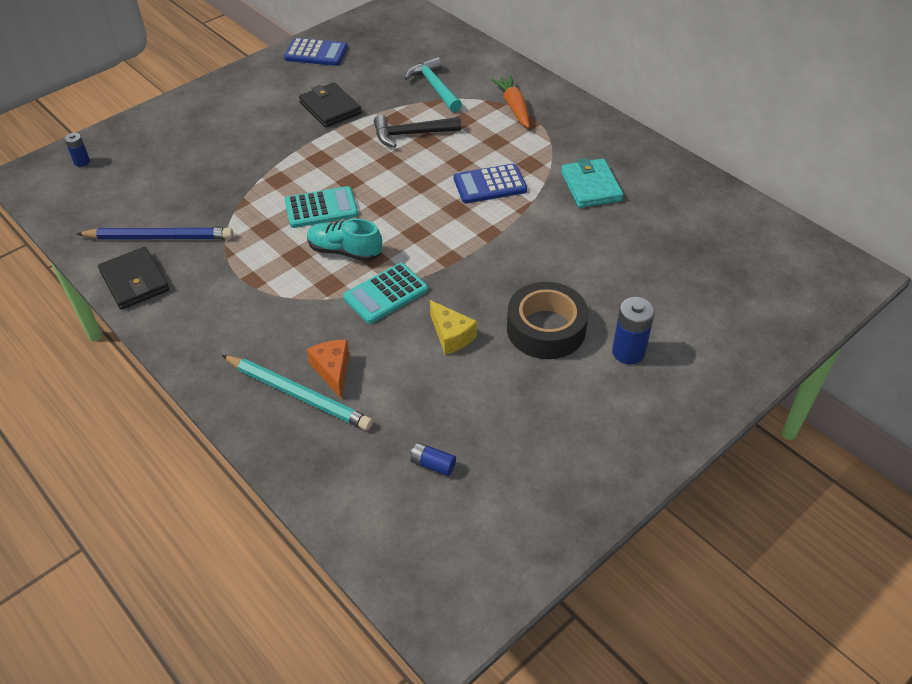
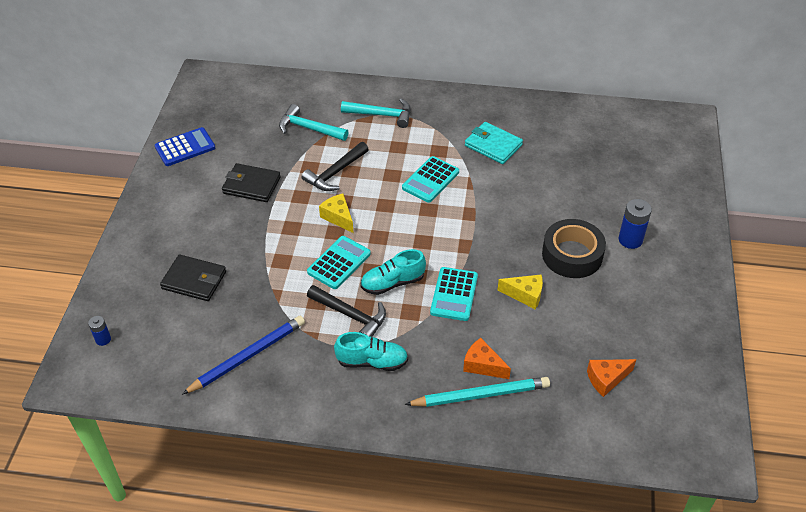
camera: 40 degrees left, 0 degrees up
(134, 281) = (271, 398): black wallet -> black wallet (194, 280)
(245, 304) = (372, 362): none -> turquoise shoe
(276, 256) = (350, 315): none -> black hammer
(368, 171) = (338, 217): none -> yellow cheese
(433, 464) = (606, 379): blue battery -> orange cheese
(490, 184) = (430, 180): blue calculator -> turquoise calculator
(514, 107) = (381, 115): orange carrot -> turquoise hammer

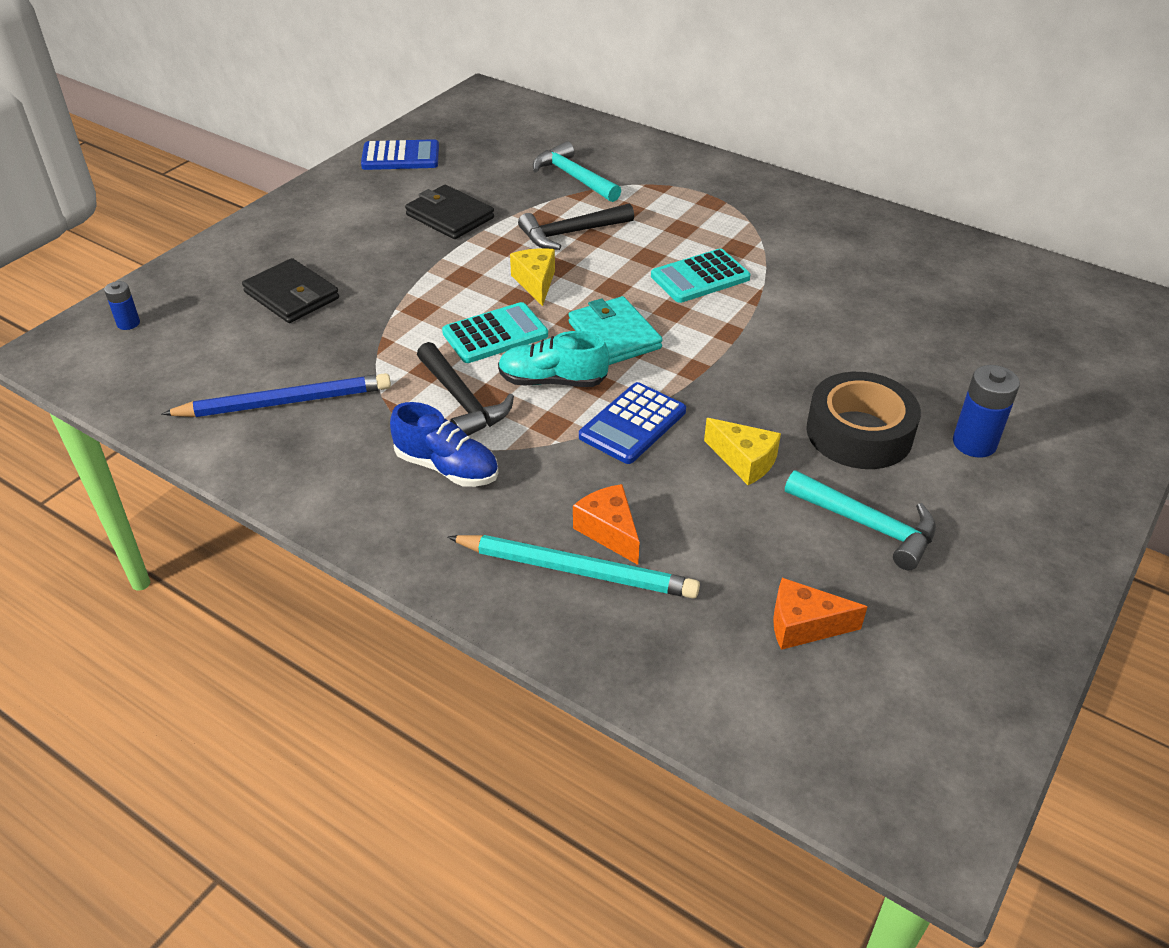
camera: 25 degrees right, 5 degrees down
(372, 362) = (447, 467): turquoise shoe -> blue shoe
(381, 115) = (684, 188): turquoise hammer -> turquoise hammer (867, 525)
(454, 294) = (632, 424): turquoise calculator -> blue calculator
(493, 145) = (824, 263): turquoise wallet -> turquoise wallet (614, 335)

